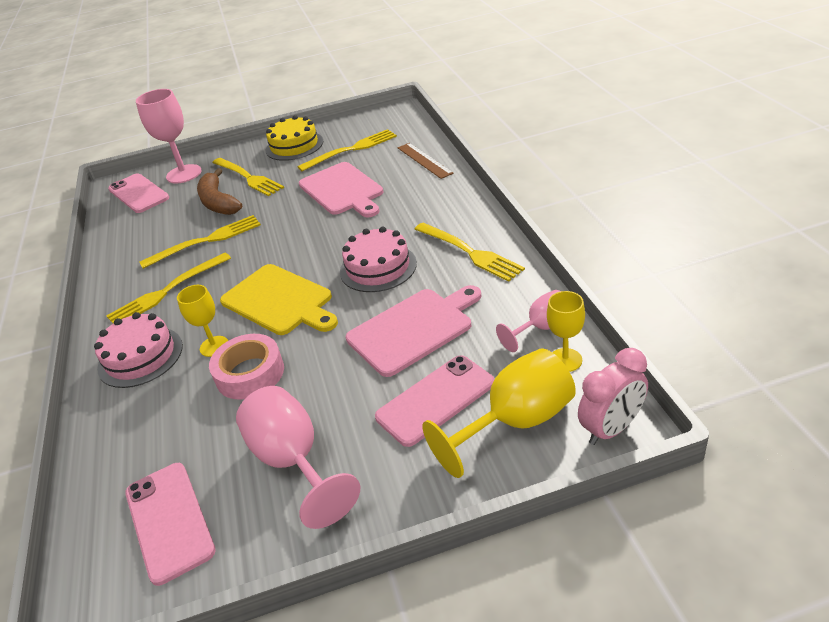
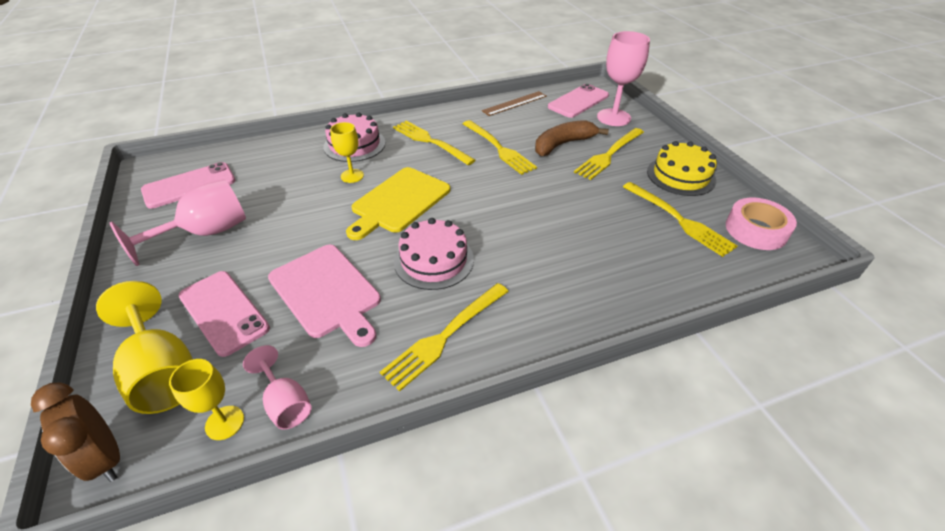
camera: 80 degrees right, 5 degrees up
(250, 373) = (311, 198): pink tape -> pink tape (756, 230)
(342, 190) = (585, 221): pink cutting board -> none
(424, 160) = (661, 287): brown ruler -> brown ruler (514, 103)
(611, 429) = (106, 457): pink clock -> brown clock

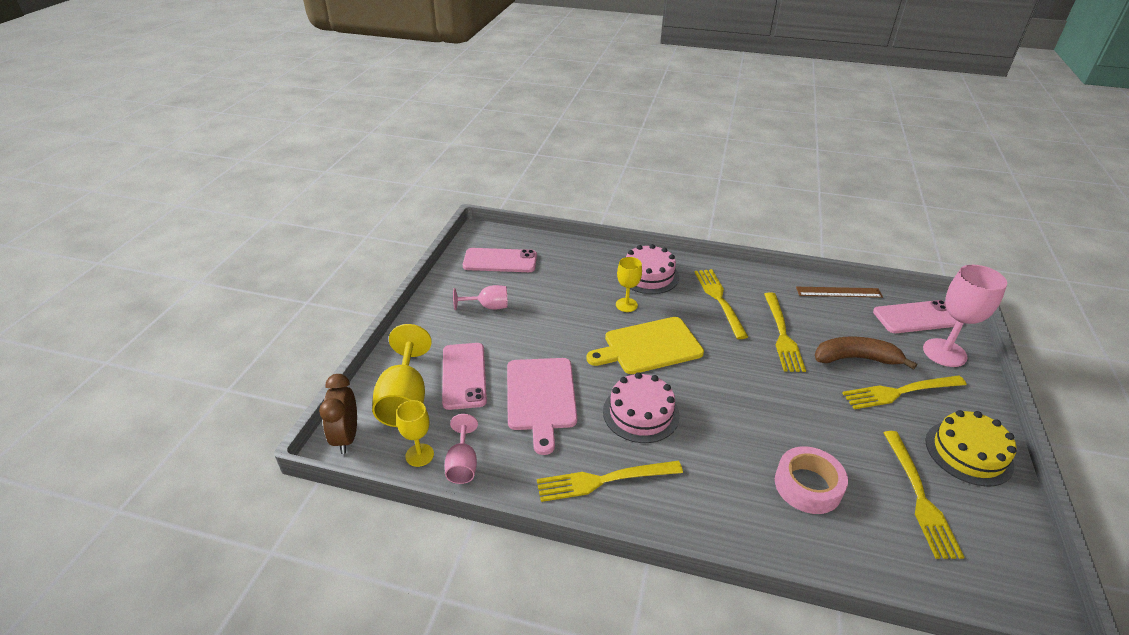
camera: 35 degrees right, 5 degrees down
(205, 233) = (488, 307): pink goblet -> pink goblet, size x0.59
(756, 230) = (1007, 554): pink tape -> pink tape (807, 486)

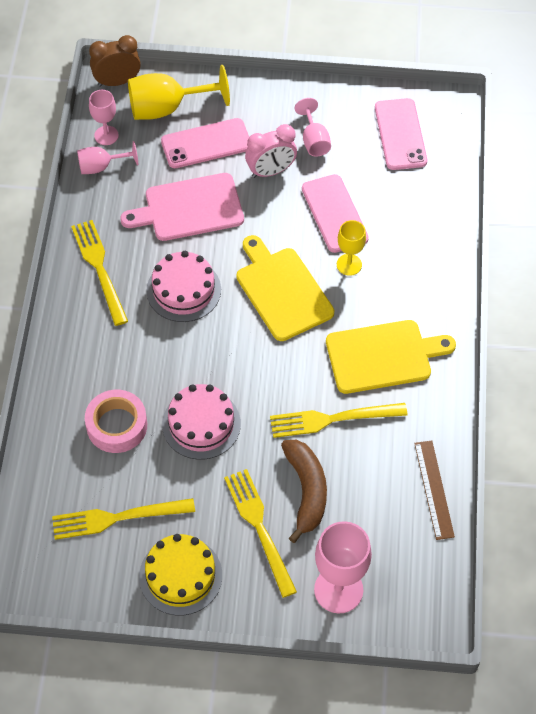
camera: 80 degrees right, 20 degrees up
(419, 455) = (106, 135): yellow goblet -> pink goblet
(513, 336) = (271, 171): none -> pink clock
(648, 275) = (412, 282): pink cake -> pink cake (201, 424)
(719, 299) = (383, 356): yellow fork -> yellow cutting board
(916, 317) = (402, 572): pink phone -> pink phone (334, 214)

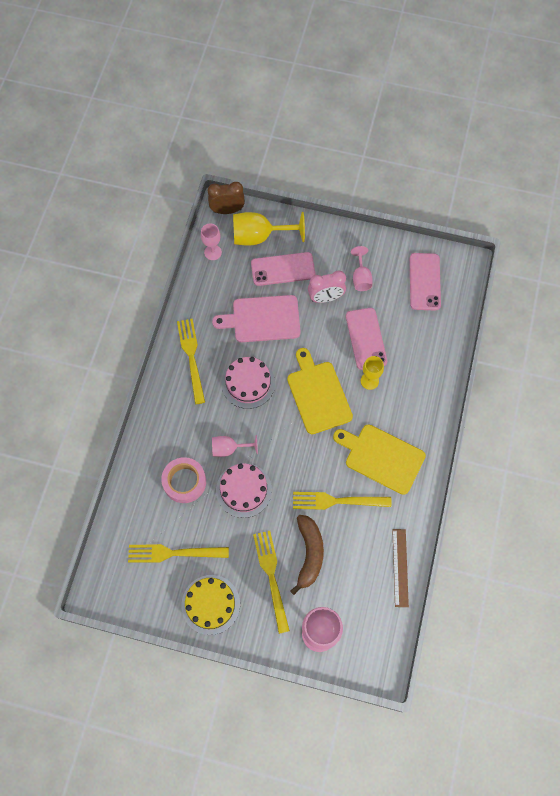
camera: 10 degrees right, 10 degrees up
(101, 167) = (205, 277): pink goblet -> pink goblet (229, 449)
(383, 356) = (381, 457): yellow cutting board -> yellow cutting board turned 150 degrees counterclockwise

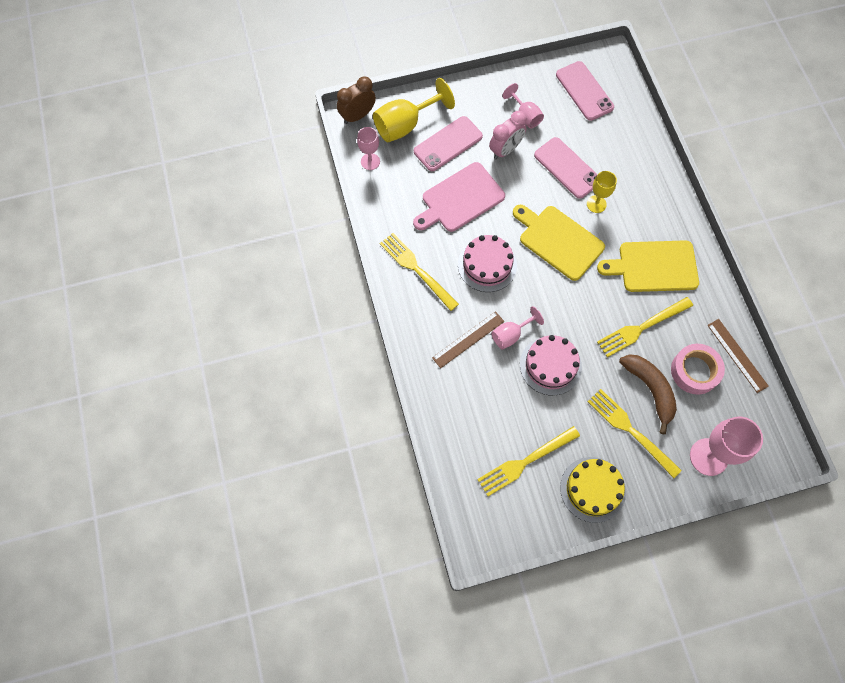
camera: 30 degrees left, 0 degrees up
(184, 482) = (489, 389): pink tape -> pink tape (694, 371)
(194, 434) = (468, 339): none -> brown ruler

